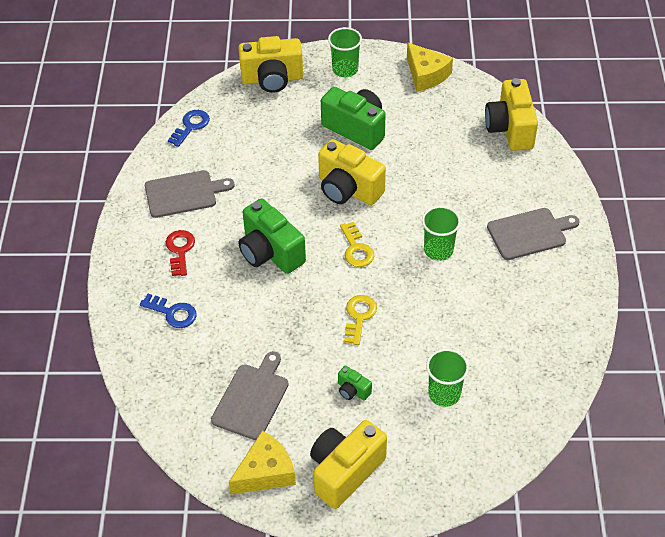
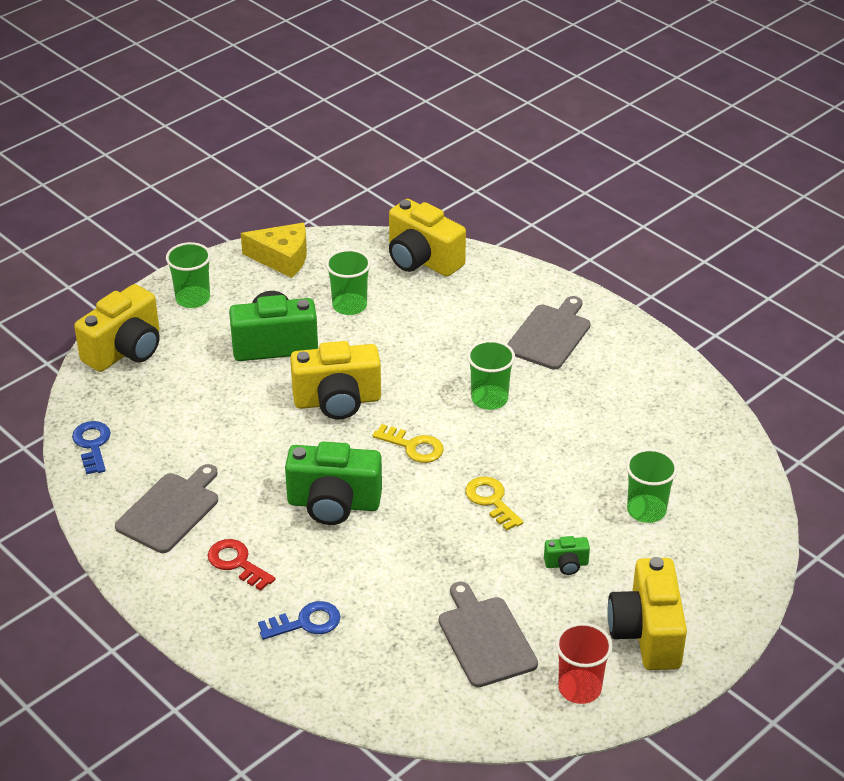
camera: 45 degrees left, 10 degrees down
(265, 472) = (579, 688): yellow cheese -> red cup
(428, 131) = (349, 305): none -> green cup

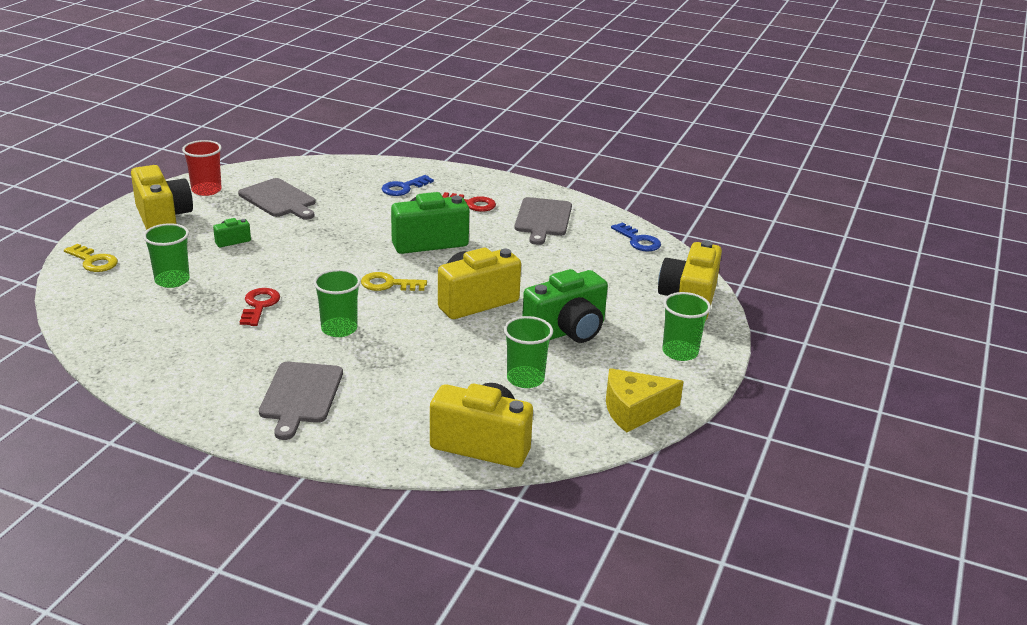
camera: 155 degrees right, 10 degrees down
(491, 500) = (305, 264): yellow key -> yellow key (93, 261)
(559, 449) = (259, 305): none -> red key

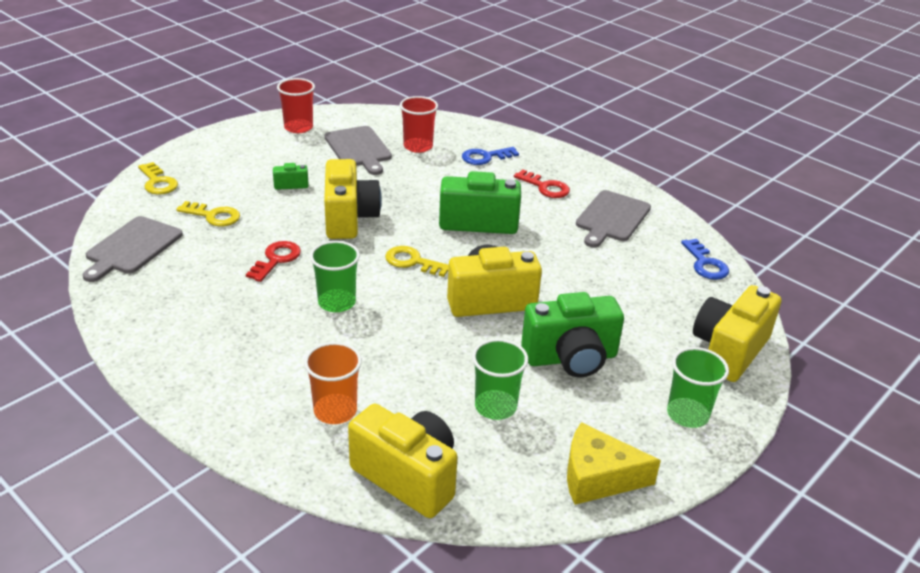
camera: 20 degrees right, 5 degrees up
(163, 218) = (243, 150): yellow camera -> yellow camera (349, 218)
(172, 280) = (213, 216): green cup -> yellow key
(300, 396) = (257, 371): grey cutting board -> grey cutting board (132, 247)
(335, 189) = (418, 146): none -> red cup
(391, 411) = (335, 411): none -> orange cup

